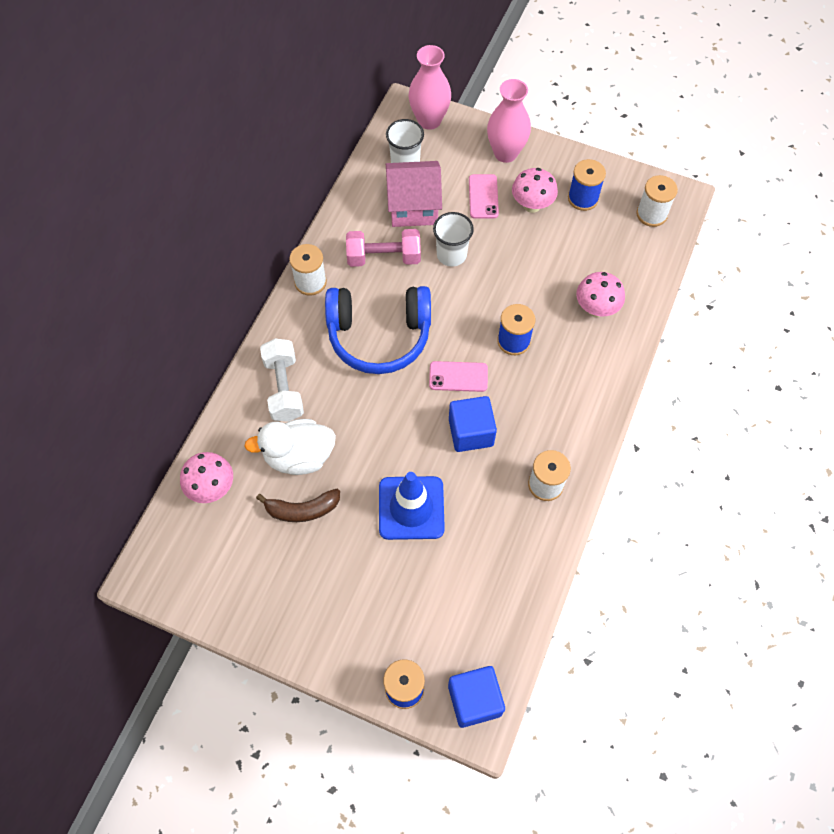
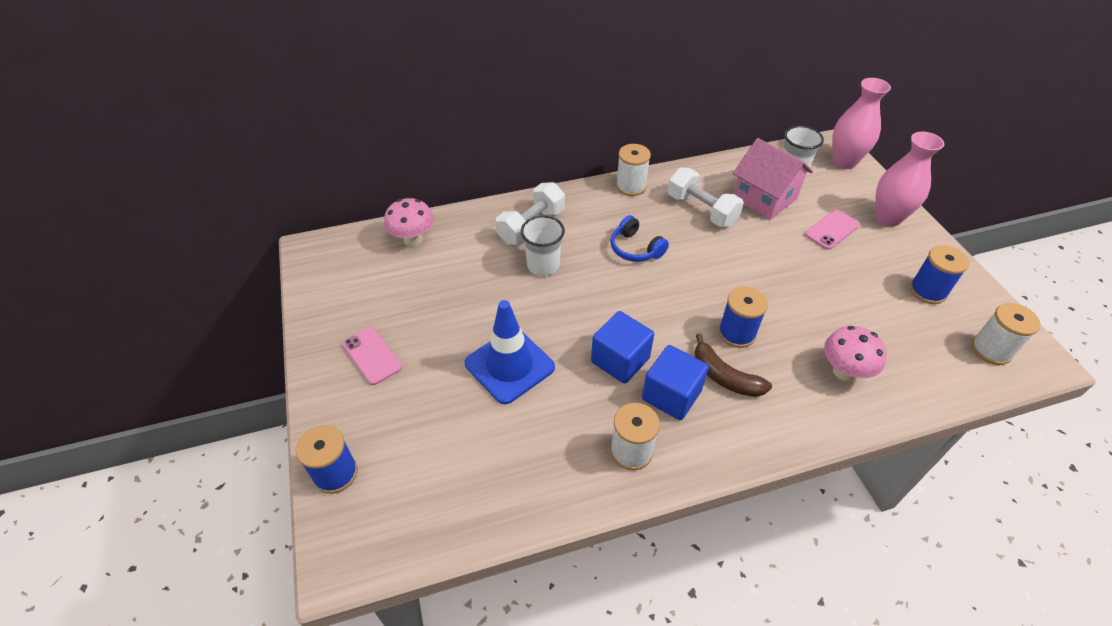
camera: 50 degrees right, 15 degrees down
(299, 456) = (485, 269): white duck -> none
(302, 509) = (442, 299): brown banana -> brown banana (724, 376)
(379, 335) = (635, 248): blue headphones -> blue headphones, size x0.50
(384, 257) = (701, 210): pink dumbbell -> white dumbbell
(451, 255) = (757, 244): white cup -> white cup (543, 265)
(458, 377) = (659, 318): pink phone -> pink phone (372, 356)
(474, 700) = (363, 540): blue cube -> blue cube (671, 395)
(532, 205) = (870, 263): pink mushroom -> none

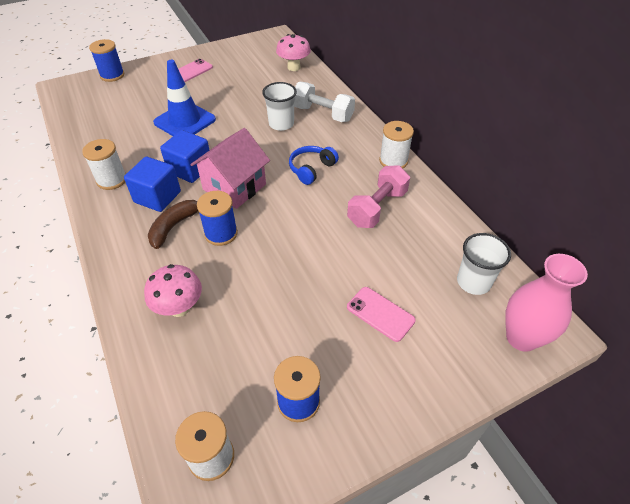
camera: 80 degrees right, 0 degrees up
(701, 210) = (377, 208): white dumbbell -> pink dumbbell
(764, 198) = (413, 256): pink house -> pink house (234, 187)
(887, 218) = (422, 375): pink vase -> none

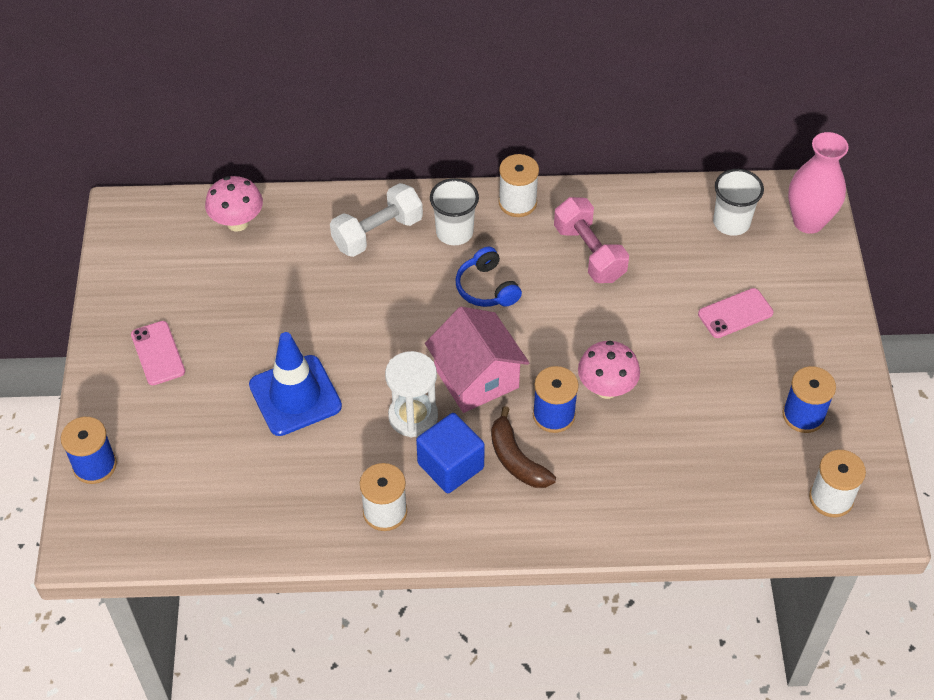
camera: 65 degrees left, 5 degrees up
(179, 308) = (649, 484): pink mushroom -> pink mushroom (606, 388)
(190, 169) = (413, 416): blue cube -> white hourglass
(281, 124) = (372, 286): white cup -> white cup (454, 232)

